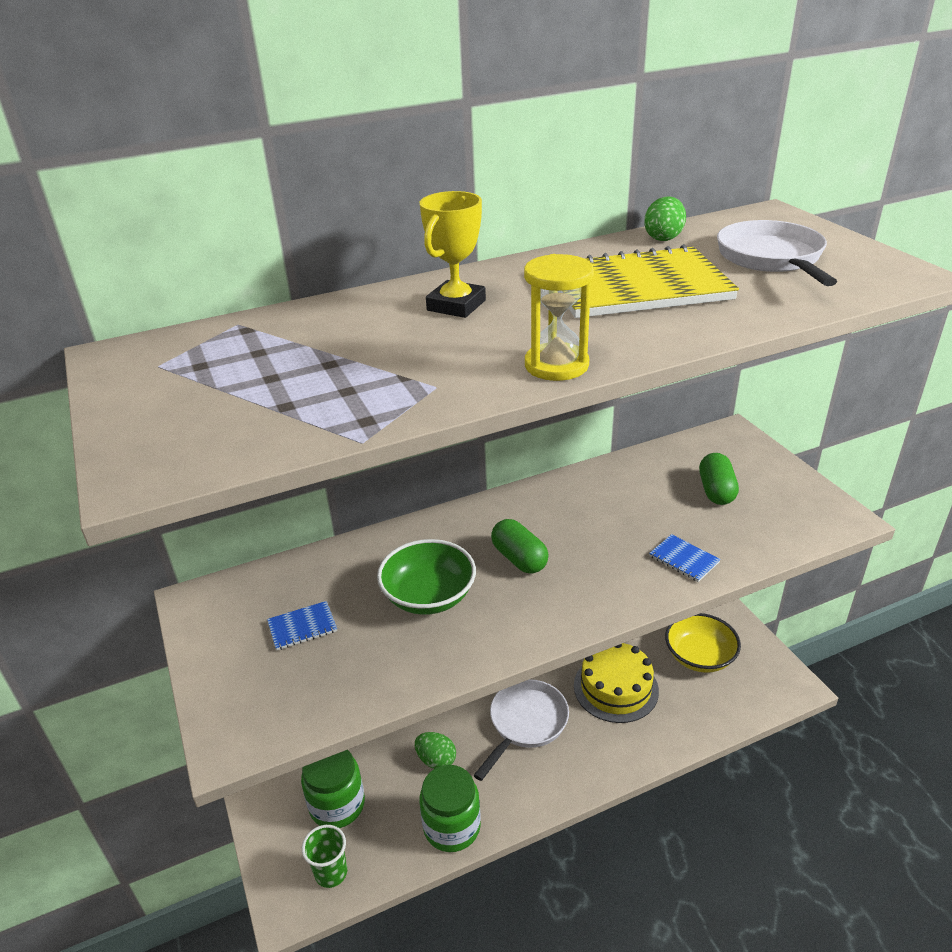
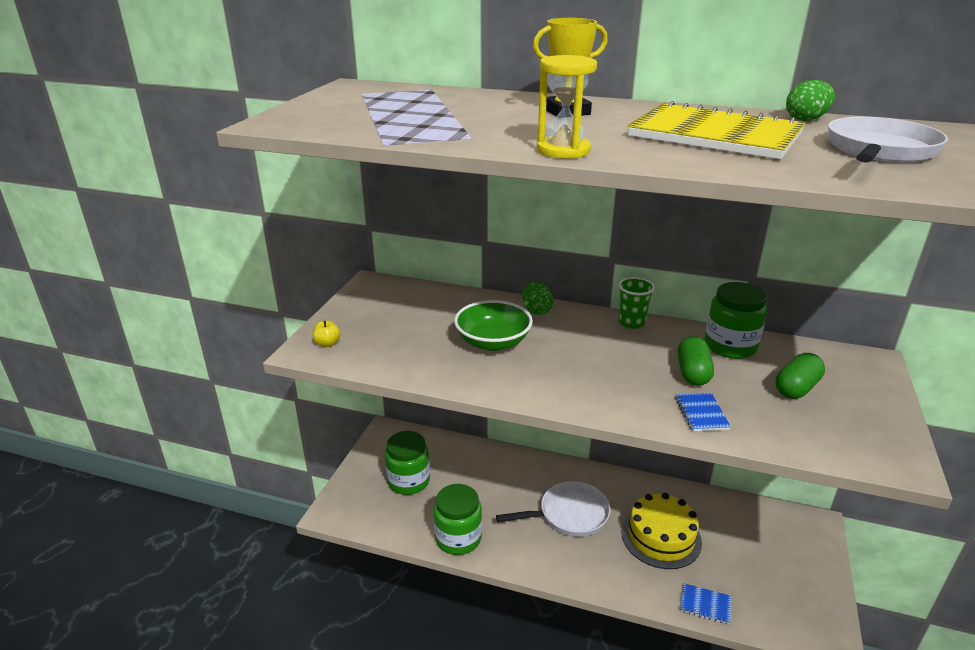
camera: 40 degrees right, 5 degrees down
(246, 715) = (327, 343): none -> yellow apple
(302, 627) = (405, 321): blue notebook -> blue notebook (705, 605)
(331, 873) = (369, 512): green cup -> green cup (631, 322)
(436, 760) = (488, 497): green egg -> green egg (536, 311)
(519, 558) = (577, 352): green capsule -> green capsule (692, 373)
(628, 476) = (730, 346): none -> green jar
(699, 656) = (758, 561): yellow bowl -> none

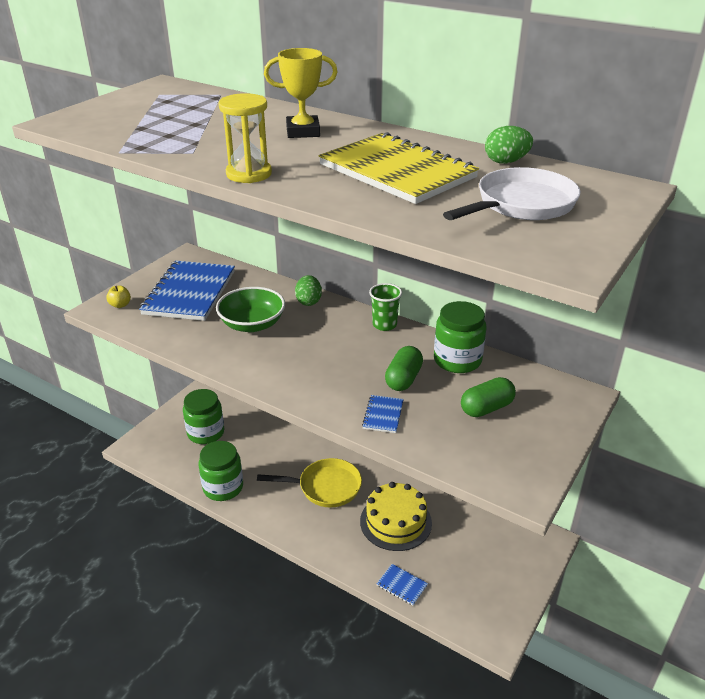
camera: 15 degrees right, 5 degrees up
(400, 320) = (190, 293): none -> blue notebook
(569, 515) = (325, 487): white pan -> yellow pan

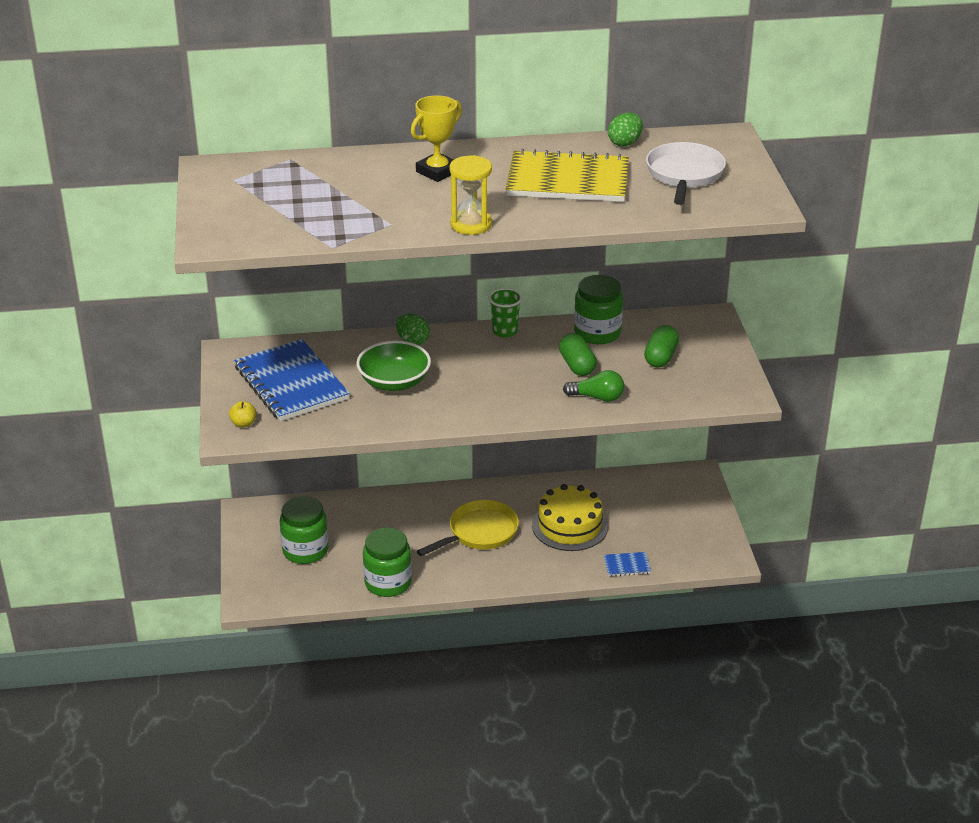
camera: 40 degrees left, 0 degrees up
(383, 415) = (597, 397): blue notebook -> green light bulb

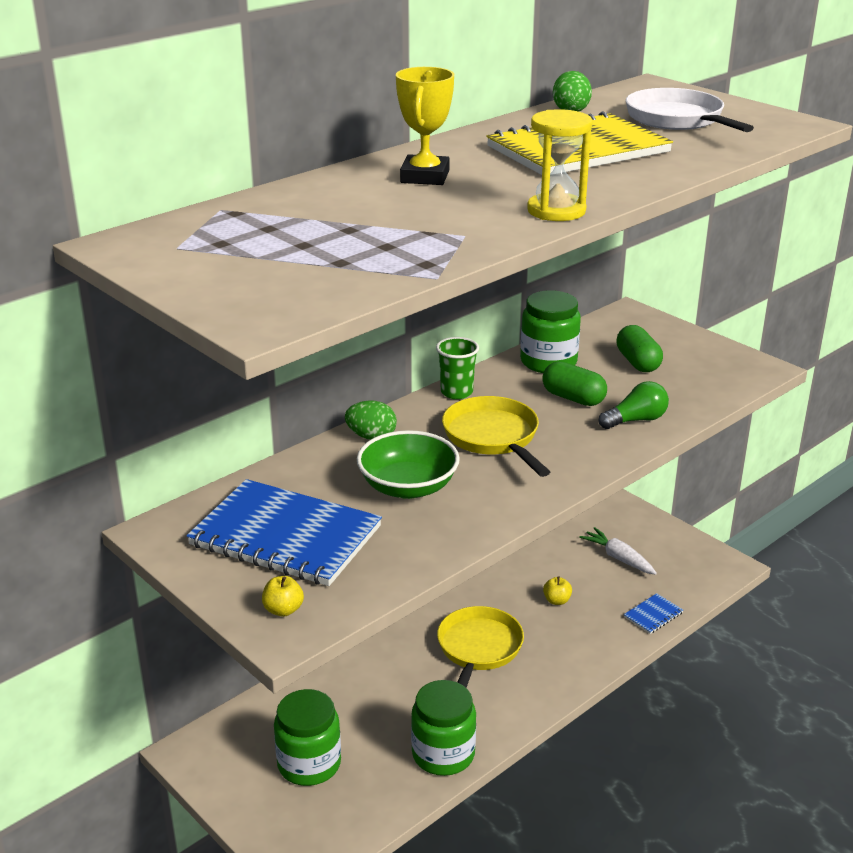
camera: 35 degrees left, 5 degrees down
(487, 372) = (493, 437): none -> yellow pan
(570, 526) = (556, 601): yellow cake -> yellow apple
(651, 517) = (618, 558): none -> white carrot

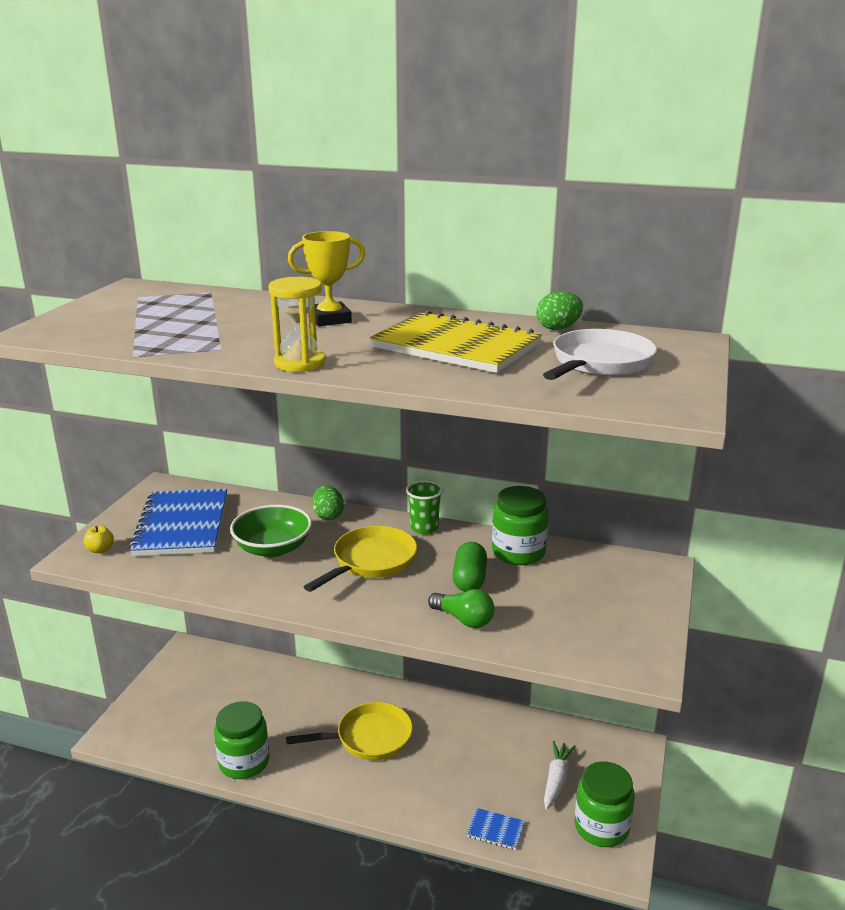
camera: 60 degrees right, 5 degrees down
(309, 764) = (201, 702): green jar -> green jar (601, 827)
(556, 601) = (463, 761): yellow apple -> none
(637, 362) = (570, 595): green capsule -> none

